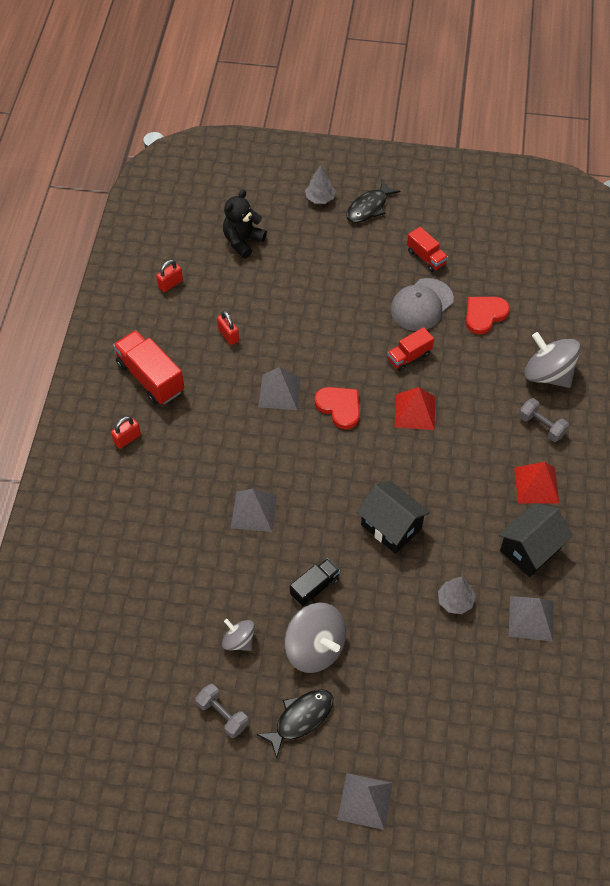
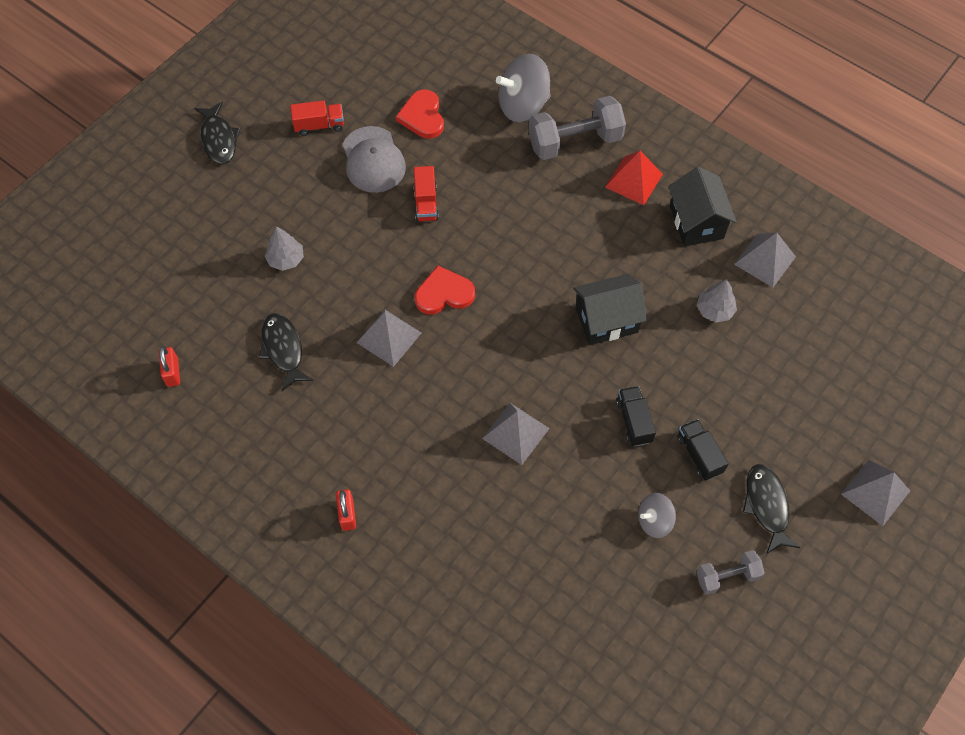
camera: 60 degrees left, 5 degrees up
(150, 377) = (283, 453): red truck -> none
(228, 335) = (283, 349): red padlock -> black fish
(243, 241) = (170, 274): black teddy bear -> none
(315, 648) = (699, 455): grey spinning top -> black truck
(320, 198) = (171, 175): grey tree -> grey tree (286, 259)
(415, 411) = (492, 232): red pyramid -> none
(541, 426) = (575, 141): grey dumbbell -> grey dumbbell, size x1.77

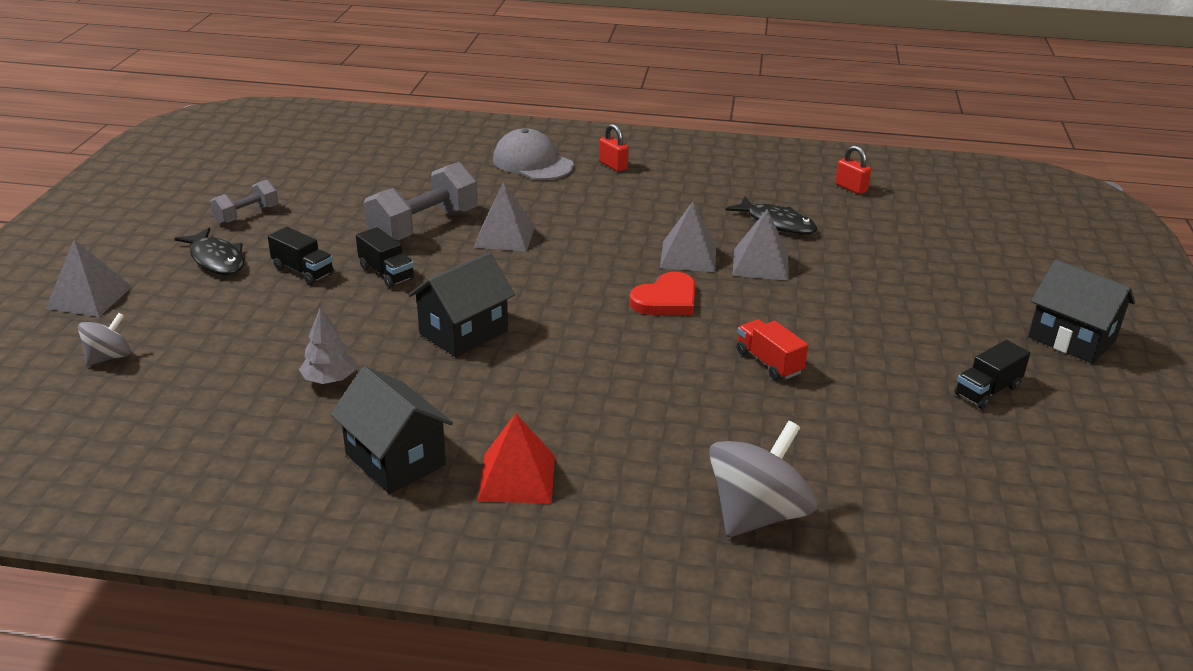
camera: 150 degrees right, 30 degrees down
(219, 139) = (1071, 339): black fish -> black house
(286, 259) = (857, 274): grey tree -> none
(319, 125) = (987, 391): red truck -> black truck
(373, 160) = (879, 380): grey cap -> grey cap (532, 163)
(422, 116) = (878, 447): red heart -> none
(575, 141) = (639, 495): grey dumbbell -> grey dumbbell (423, 227)
(654, 521) = (332, 225): grey spinning top -> grey spinning top (109, 357)
(765, 260) = (274, 449): grey pyramid -> grey pyramid (760, 264)

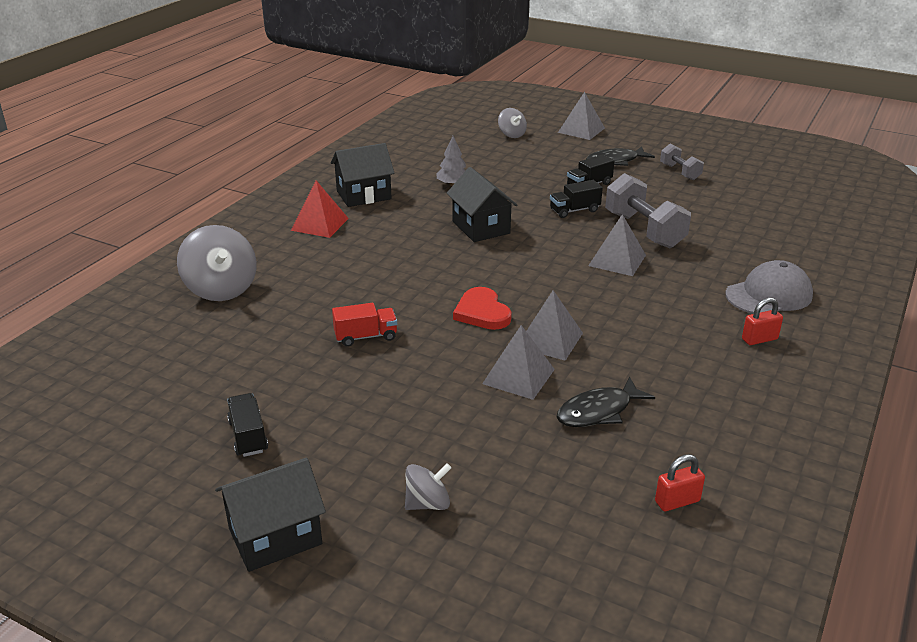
camera: 110 degrees right, 0 degrees up
(960, 279) = (428, 503): none -> grey spinning top

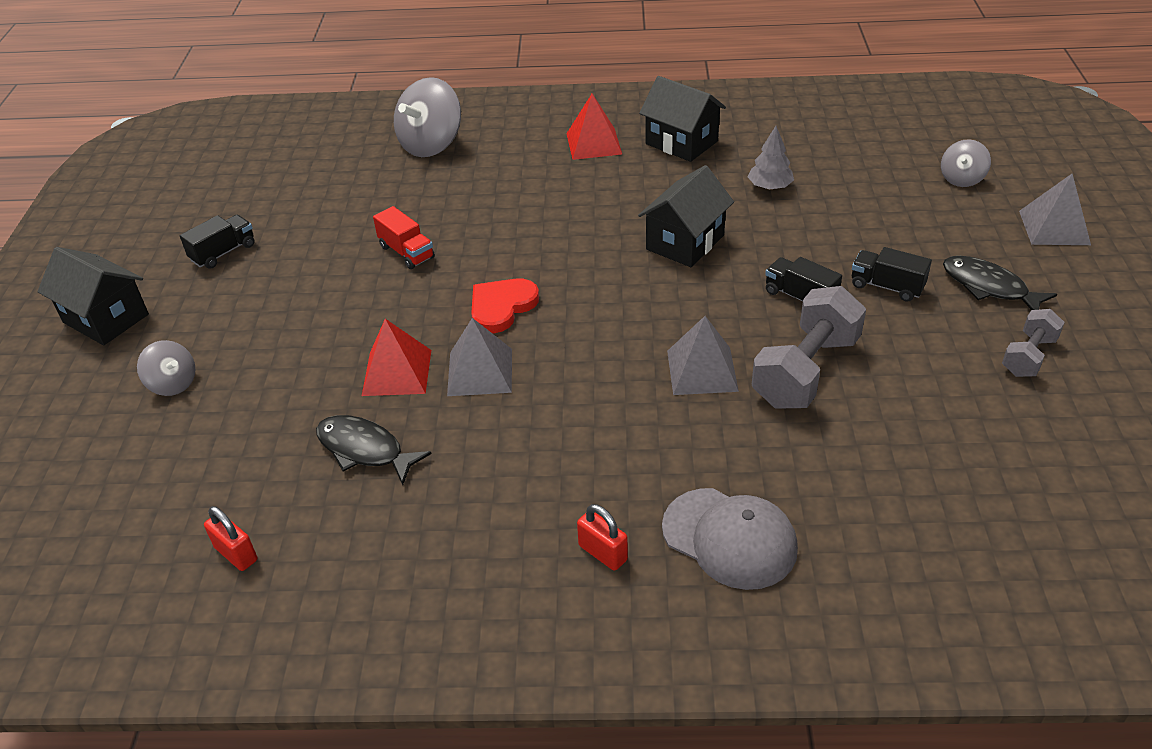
camera: 65 degrees right, 10 degrees up
(518, 376) = (397, 372): grey pyramid -> red pyramid

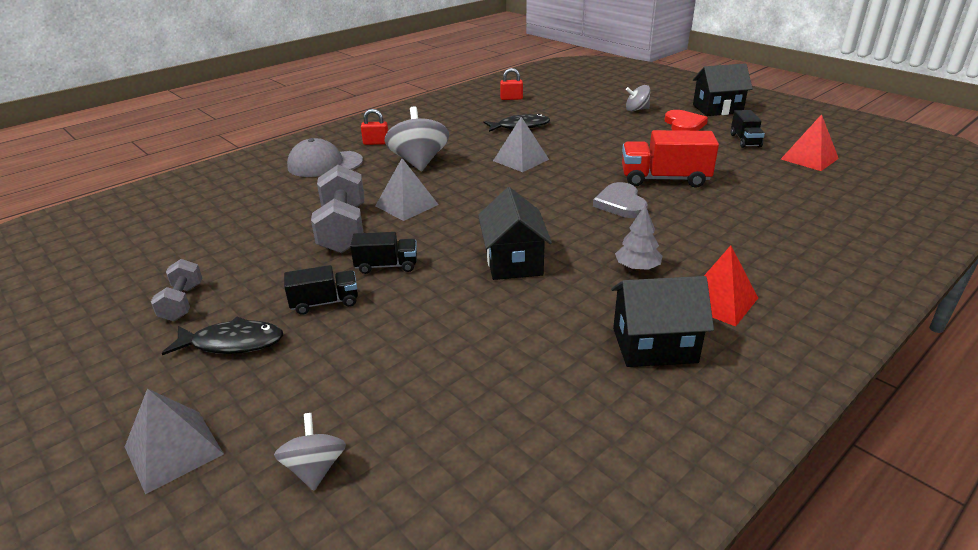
camera: 135 degrees right, 10 degrees down
(397, 372) = (557, 145): red pyramid -> red pyramid (809, 158)
(406, 252) = (664, 179): red truck -> red truck, size x1.70
(431, 144) = (815, 235): grey spinning top -> grey spinning top (419, 162)
(500, 248) = (621, 203): none -> grey heart
(501, 307) = (561, 182): red heart -> red heart (684, 124)
(769, 187) = (510, 341): grey tree -> grey tree (637, 267)

